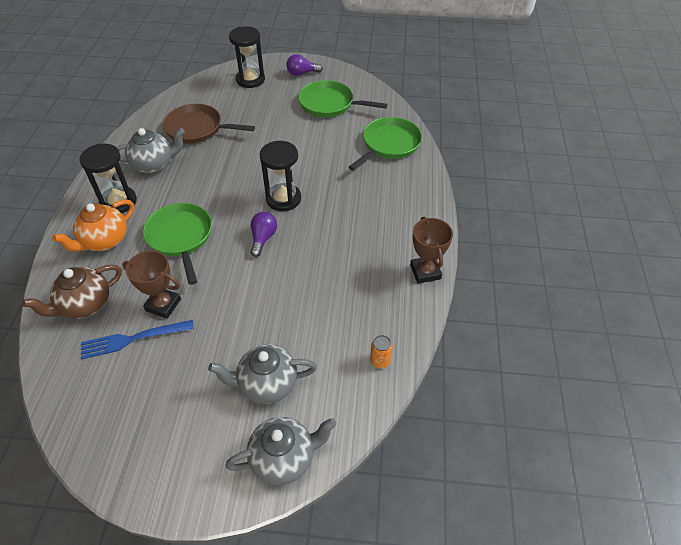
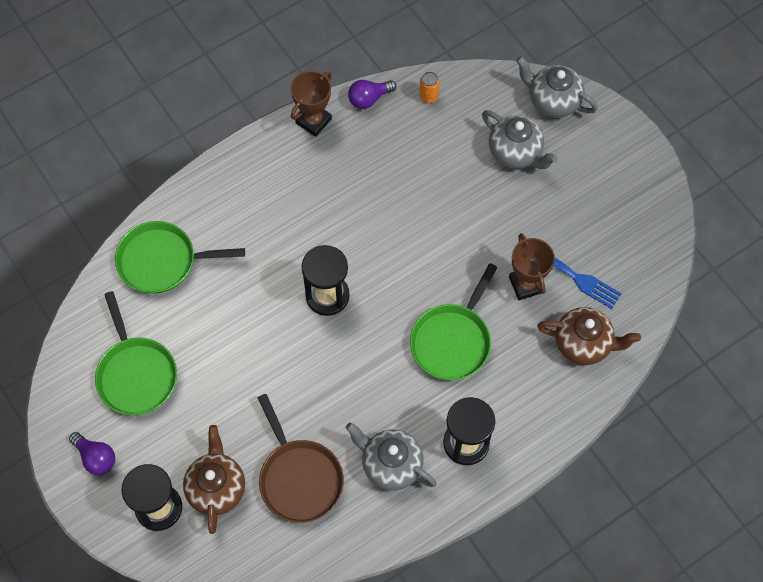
camera: 130 degrees left, 15 degrees up
(104, 241) = (517, 402): orange teapot -> none
(233, 100) = (216, 488): none -> brown teapot
(263, 238) = (390, 271): purple light bulb -> purple light bulb (369, 99)

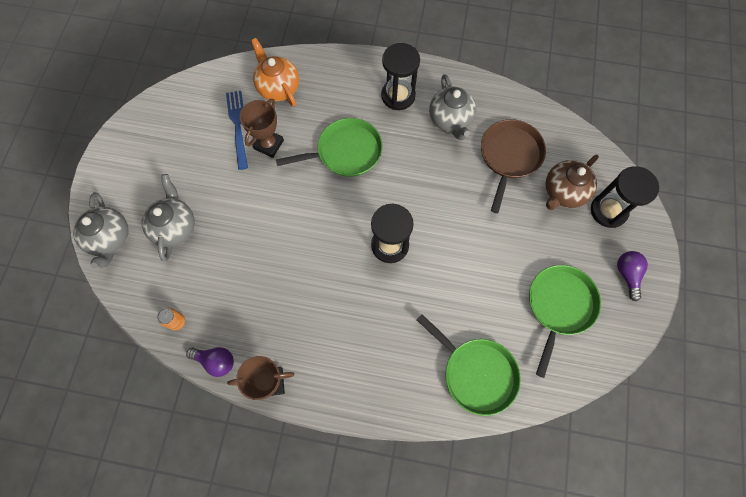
camera: 135 degrees left, 5 degrees up
(583, 344) = (278, 87): brown teapot -> orange teapot

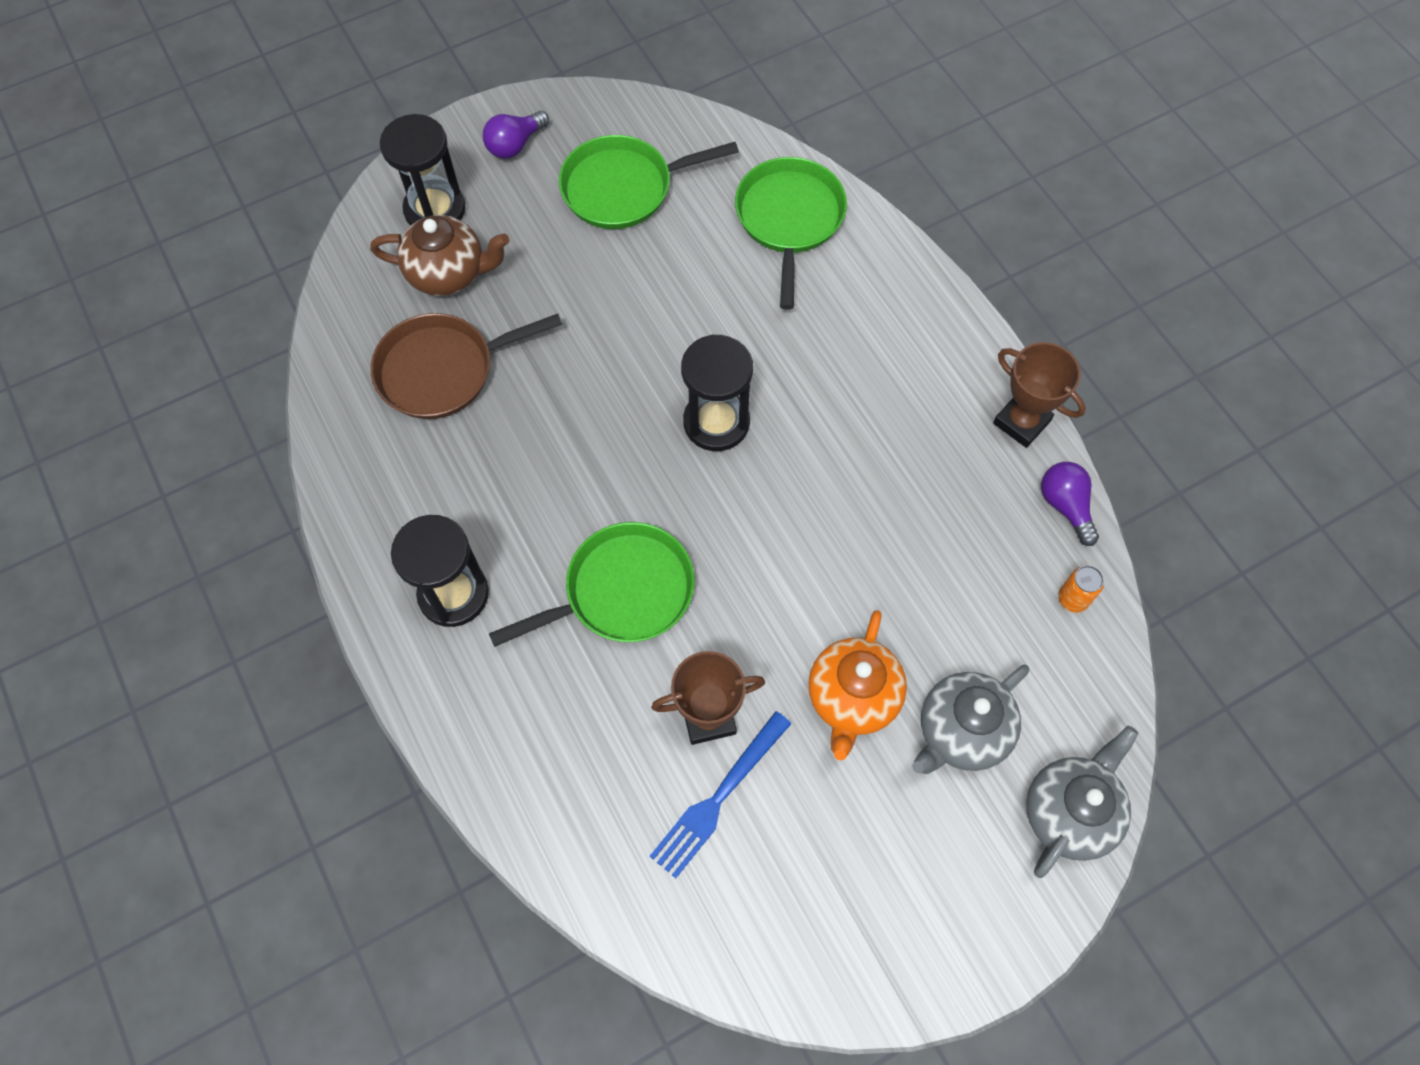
camera: 130 degrees left, 5 degrees down
(278, 87) = (591, 798): orange teapot -> orange teapot (852, 698)
(345, 152) = (622, 592): green pan -> green pan turned 120 degrees clockwise
(450, 120) = (440, 487): grey teapot -> none

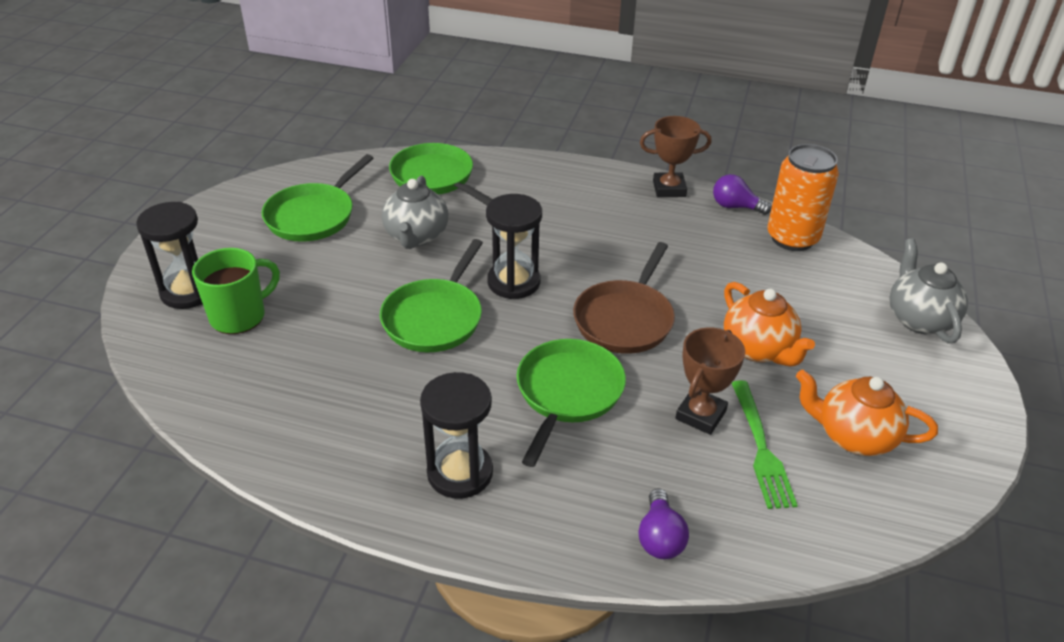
camera: 45 degrees left, 25 degrees down
(443, 370) = (298, 365): brown pan -> brown pan (625, 319)
(448, 273) = (239, 316): brown teapot -> green mug
(515, 145) = (210, 233): purple light bulb -> purple light bulb (660, 537)
(602, 408) = (435, 318): none -> green pan
(718, 799) = (761, 449): blue fork -> green fork
(816, 866) = (853, 436): none -> orange teapot
(961, 732) = (827, 324): grey teapot -> grey teapot (416, 237)
(1073, 599) = (792, 238): orange can -> orange can, size x2.34

